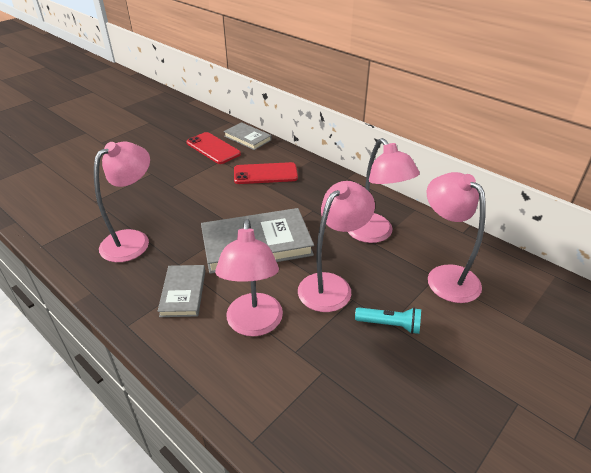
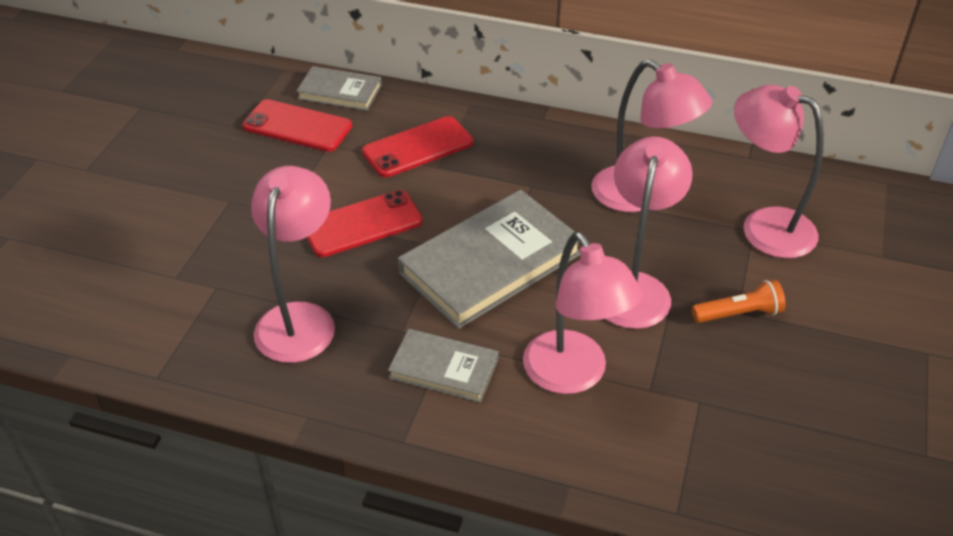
camera: 25 degrees left, 5 degrees up
(183, 293) = (444, 368): grey book -> grey book turned 45 degrees counterclockwise
(205, 203) = (362, 224): none -> red phone
(389, 325) = (739, 314): turquoise flashlight -> orange flashlight

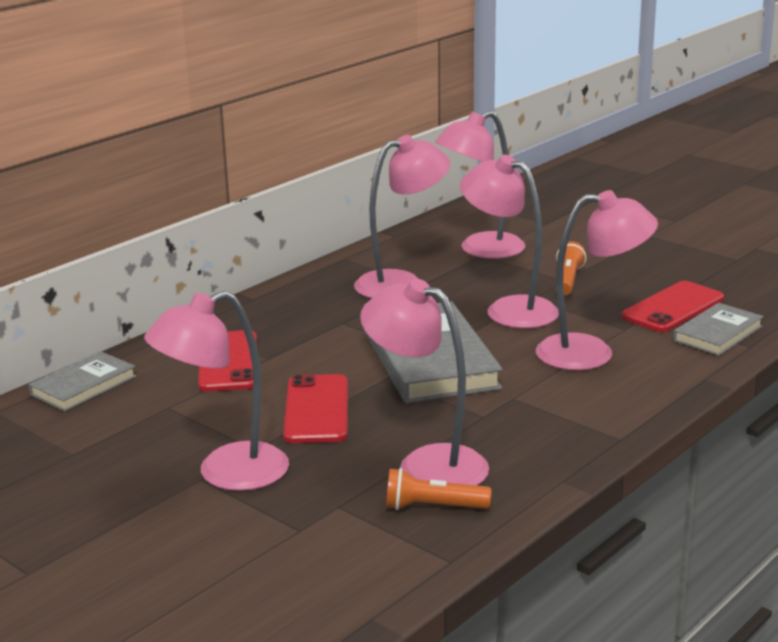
camera: 65 degrees left, 20 degrees down
(233, 343) = (433, 507): none -> orange flashlight
(241, 211) = (226, 473): none -> pink lamp
(297, 126) = (114, 419): red phone -> red phone (673, 308)
(444, 368) = (546, 405): grey book -> grey book (717, 333)

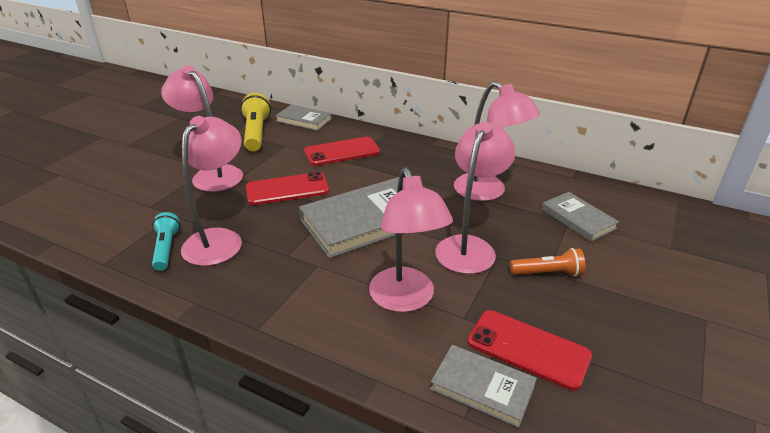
camera: 75 degrees right, 10 degrees up
(98, 431) = (256, 133): none -> yellow flashlight
(433, 507) = (166, 248): orange flashlight -> turquoise flashlight
(480, 250) = (578, 219): pink lamp -> grey book

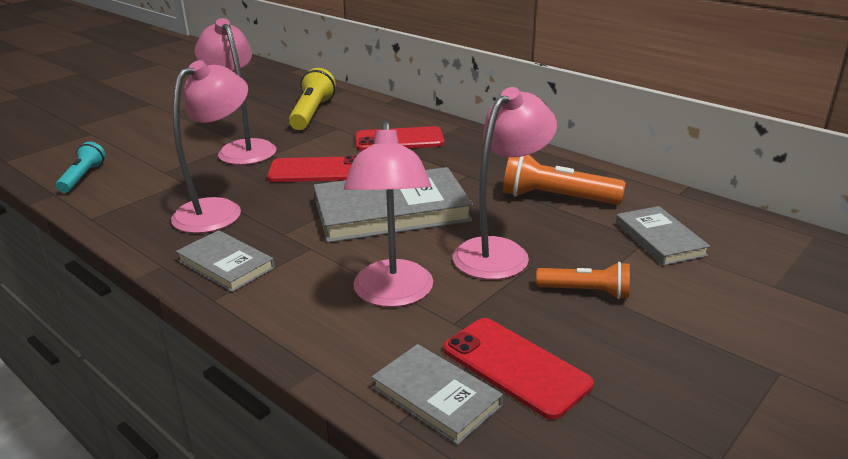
camera: 15 degrees right, 5 degrees down
(166, 248) = (159, 212): turquoise flashlight -> turquoise flashlight (83, 177)
(304, 120) = (372, 105): grey book -> grey book (226, 264)
(488, 192) = (555, 198): pink lamp -> orange flashlight

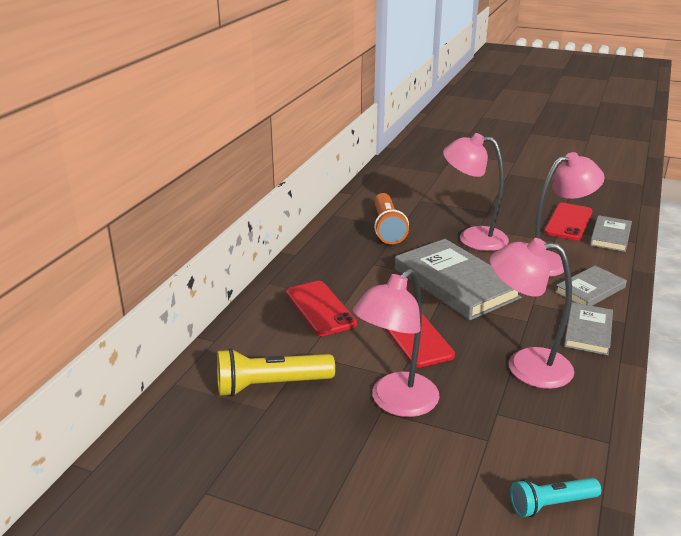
camera: 110 degrees left, 0 degrees up
(586, 292) = (489, 211): orange flashlight -> none
(659, 239) = (416, 197): grey book -> grey book (590, 290)

